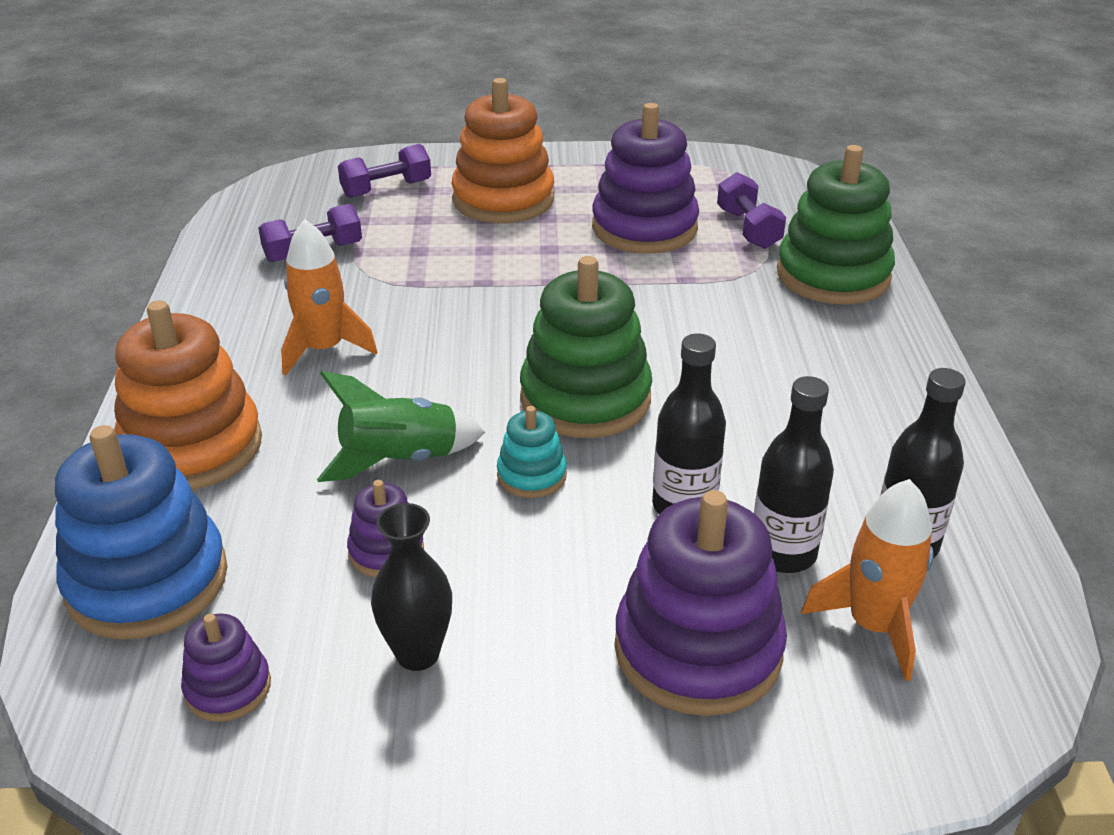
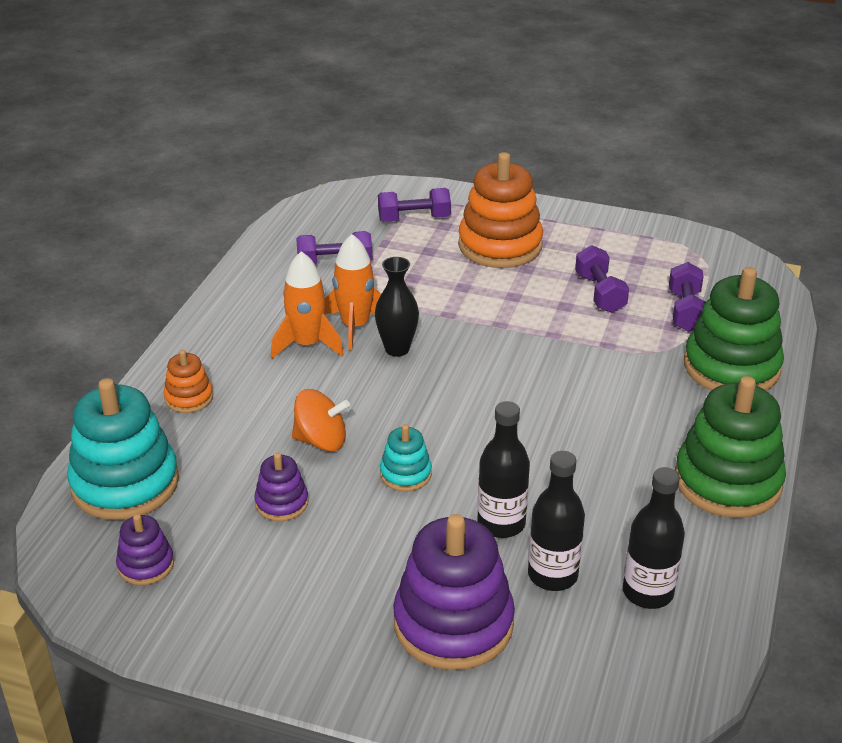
camera: 20 degrees right, 0 degrees up
(147, 581) = (125, 484): blue stacking toy -> turquoise stacking toy
(192, 447) = (189, 398): orange stacking toy -> orange stacking toy, size x0.49
(400, 460) = (321, 441): green rocket -> orange spinning top
(417, 654) = (269, 576): black vase -> black vase (397, 349)
(585, 398) = (475, 425): green stacking toy -> green stacking toy (727, 481)
(644, 228) = (600, 293): purple stacking toy -> purple dumbbell
(873, 626) = (586, 642): orange rocket -> orange rocket (355, 326)

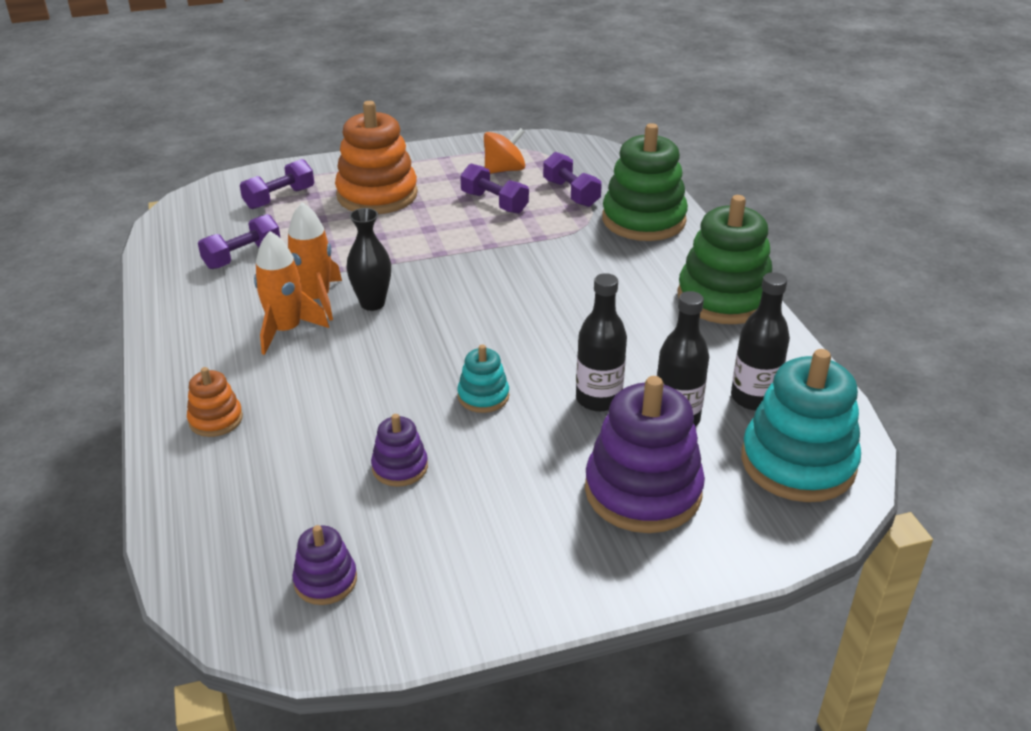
camera: 35 degrees left, 0 degrees up
(125, 484) = (228, 521): turquoise stacking toy -> turquoise stacking toy (798, 463)
(321, 441) = (382, 402): orange spinning top -> orange spinning top (504, 170)

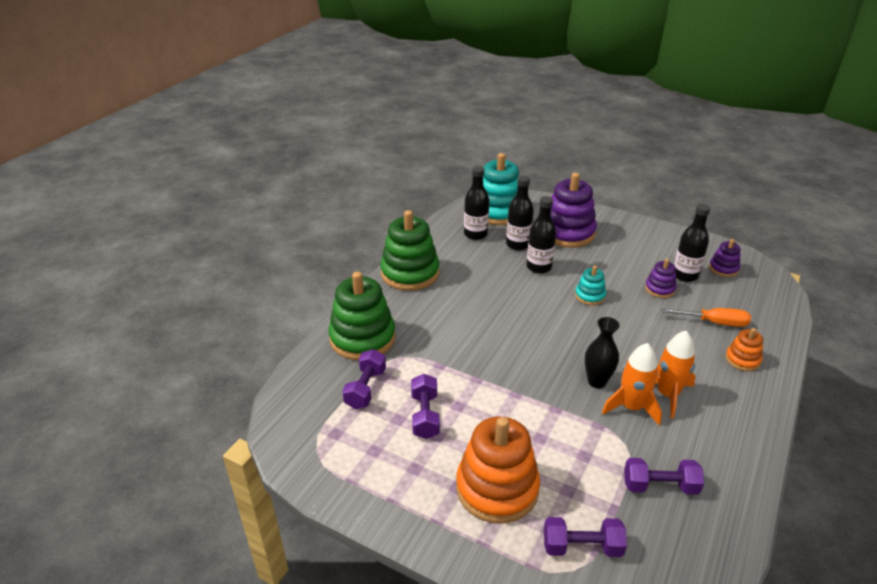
camera: 135 degrees left, 0 degrees up
(282, 455) = (714, 322): none -> orange screwdriver
(381, 520) = (685, 275): none -> black bottle
(504, 170) = (371, 446): orange spinning top -> none

